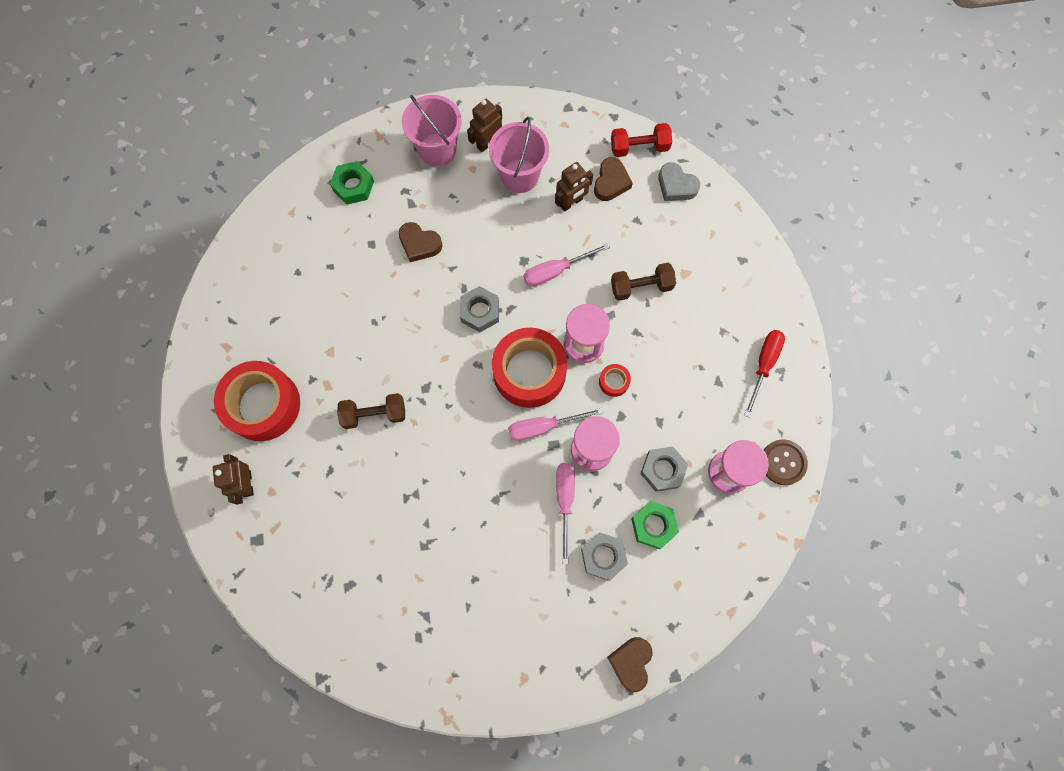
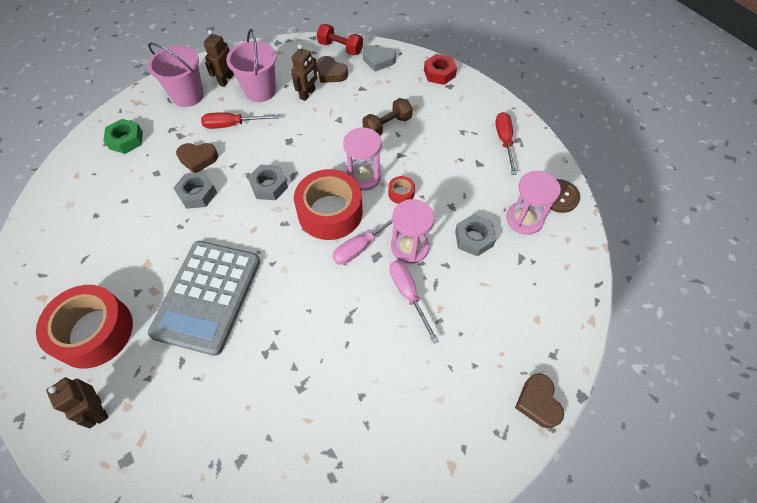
camera: 25 degrees left, 15 degrees down
(374, 414) = (207, 296): brown dumbbell -> grey calculator
(471, 212) = (232, 125): none -> red screwdriver
(555, 271) = (317, 138): pink screwdriver -> none
(603, 556) = (464, 324): grey nut -> grey nut (197, 194)
(611, 182) = (331, 73): brown heart -> brown heart turned 135 degrees clockwise
(639, 147) = (340, 48): red dumbbell -> red dumbbell turned 60 degrees clockwise
(653, 525) = (490, 282): green nut -> none
(739, 236) = (439, 73): none -> red nut

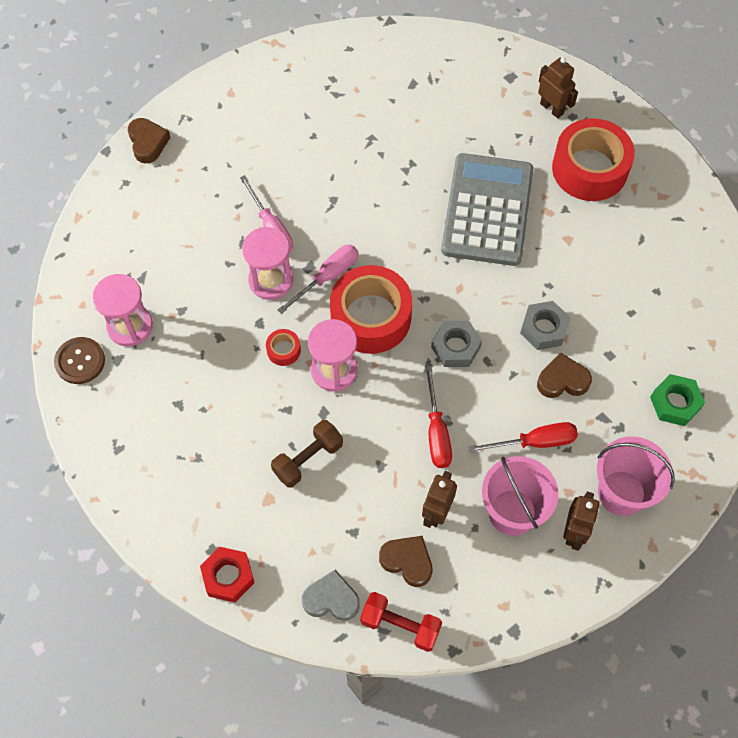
camera: 175 degrees right, 5 degrees up
(474, 238) = (194, 297): grey nut -> none
(504, 141) = (139, 445): red screwdriver -> red screwdriver (436, 432)

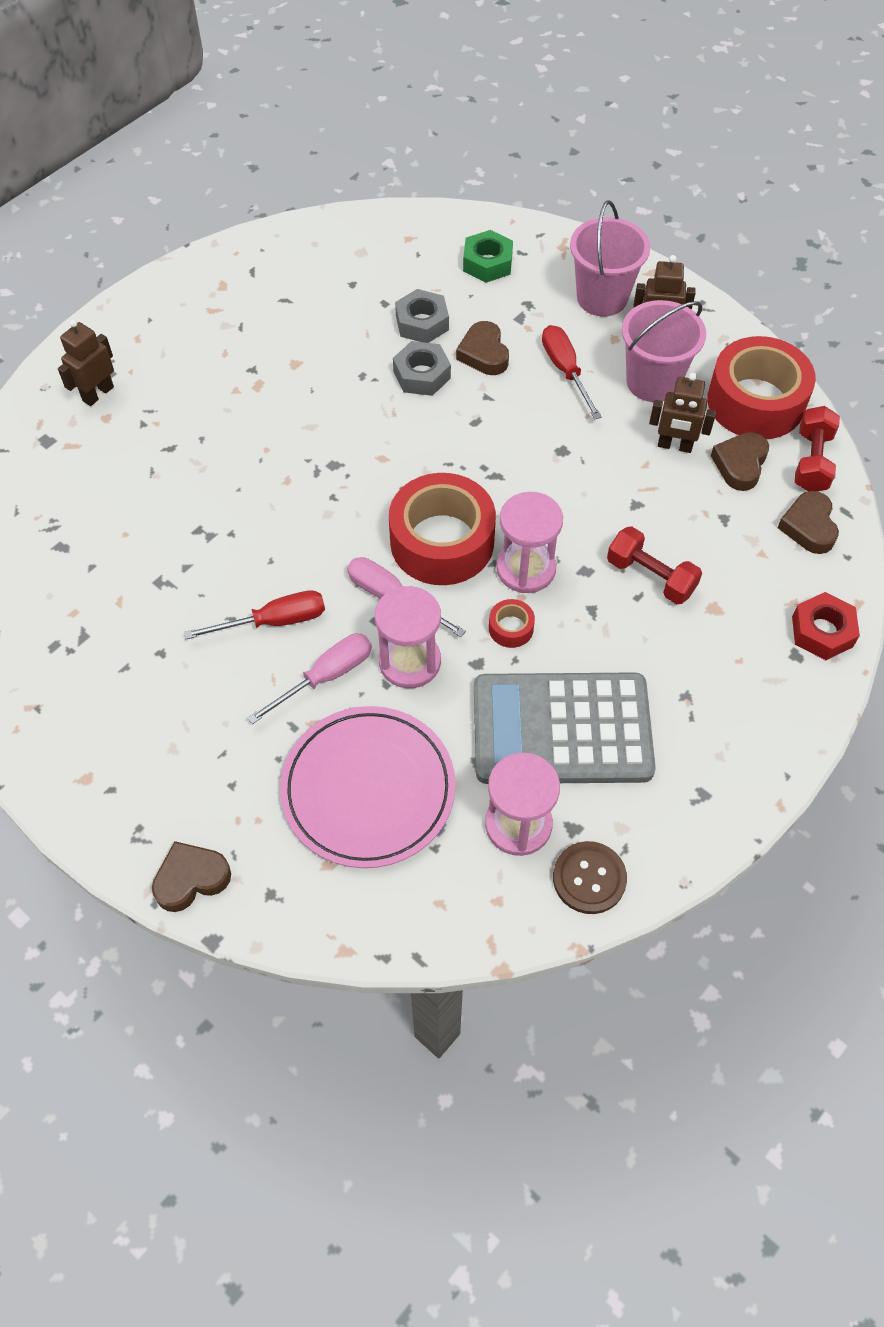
camera: 100 degrees left, 5 degrees down
(180, 243) = (368, 789): none -> pink plate
(308, 459) = (650, 576): brown dumbbell -> red dumbbell
(331, 599) = (808, 526): grey heart -> brown heart
(436, 432) = (579, 457): red screwdriver -> red screwdriver (274, 621)
(455, 347) = (464, 452): grey nut -> grey nut (422, 323)
(487, 210) = (264, 442): grey calculator -> grey calculator (561, 729)
(589, 169) = (190, 351): red tape -> red tape (755, 402)

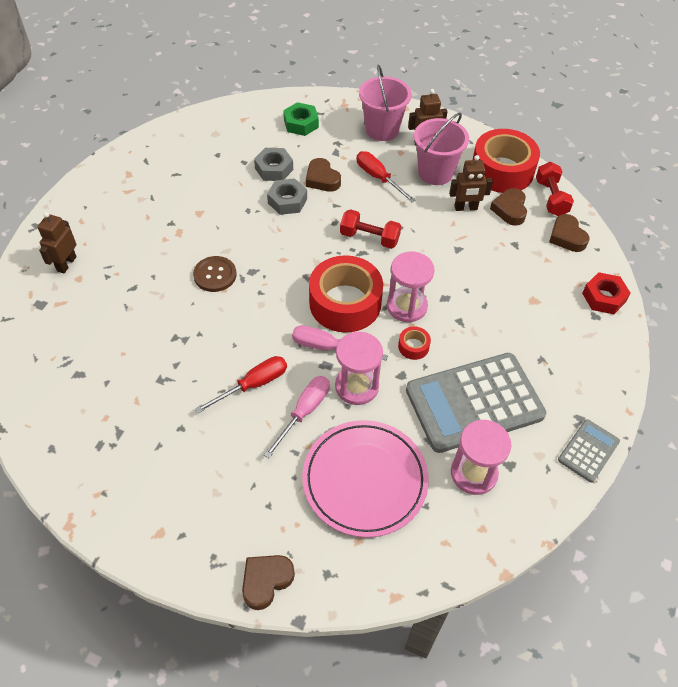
camera: 20 degrees left, 5 degrees down
(589, 878) = (534, 495): brown button -> brown button (215, 275)
(650, 576) = (486, 291): red dumbbell -> red dumbbell (369, 238)
(694, 842) = (588, 451): none -> grey calculator

